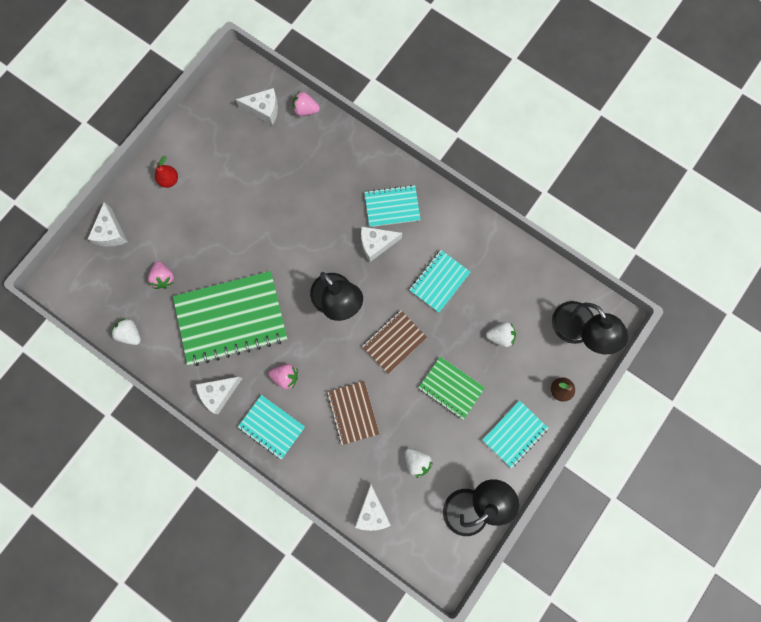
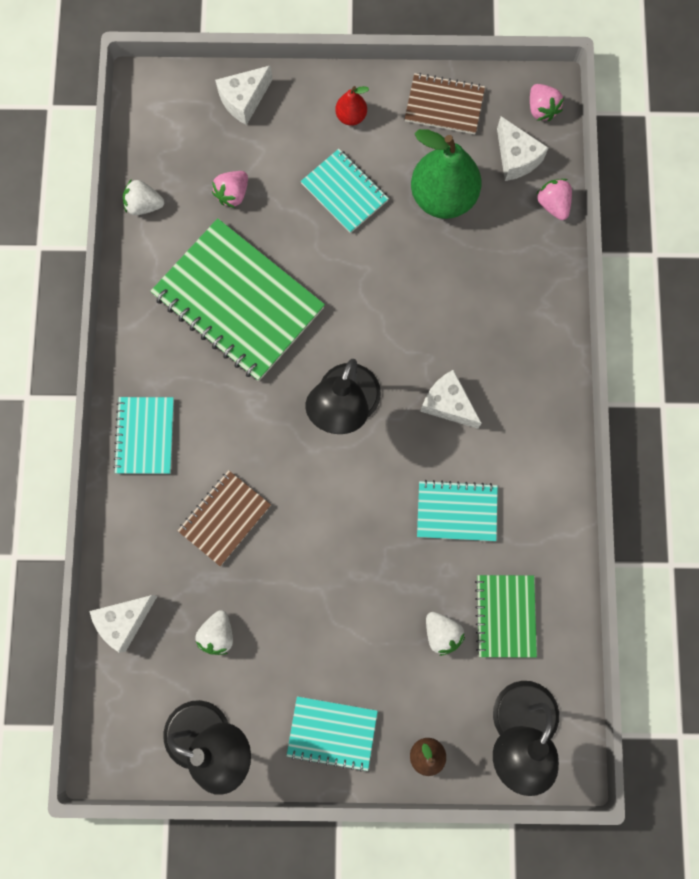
camera: 55 degrees right, 0 degrees up
(130, 334) = (144, 205): white strawberry -> white strawberry turned 90 degrees counterclockwise
(219, 393) = (144, 350): white cheese -> none
(256, 164) = (443, 197): none -> green pear
(285, 376) = (214, 410): pink strawberry -> pink strawberry (541, 109)
(392, 207) = (508, 390): turquoise notebook -> turquoise notebook (344, 192)
(394, 342) = (343, 508): brown notebook -> brown notebook (444, 105)
(451, 388) = (334, 615): green notebook -> green notebook (505, 616)

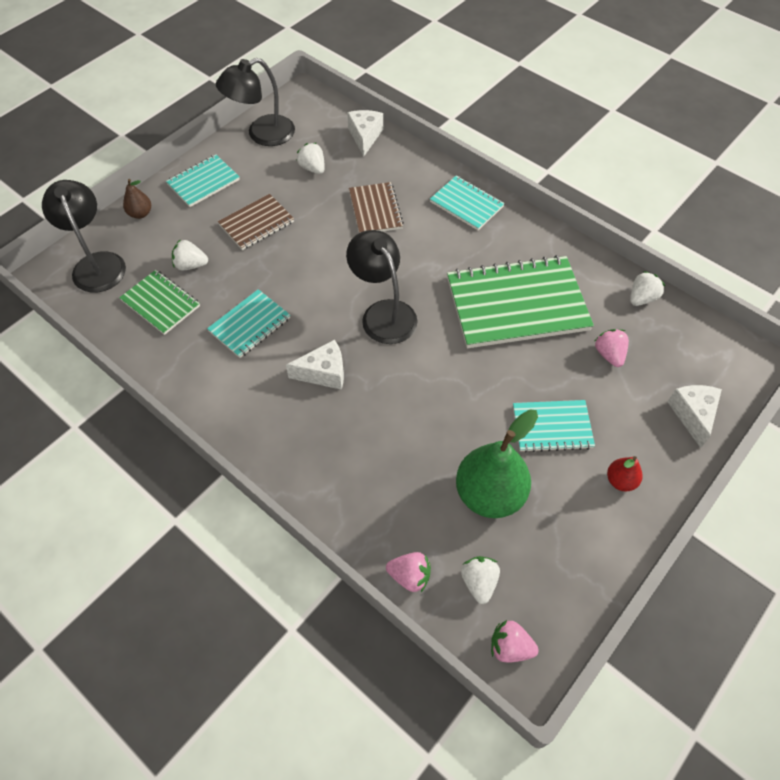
camera: 130 degrees right, 20 degrees down
(444, 105) = (578, 563): brown notebook -> brown notebook (256, 223)
(516, 158) = (479, 582): white cheese -> white strawberry

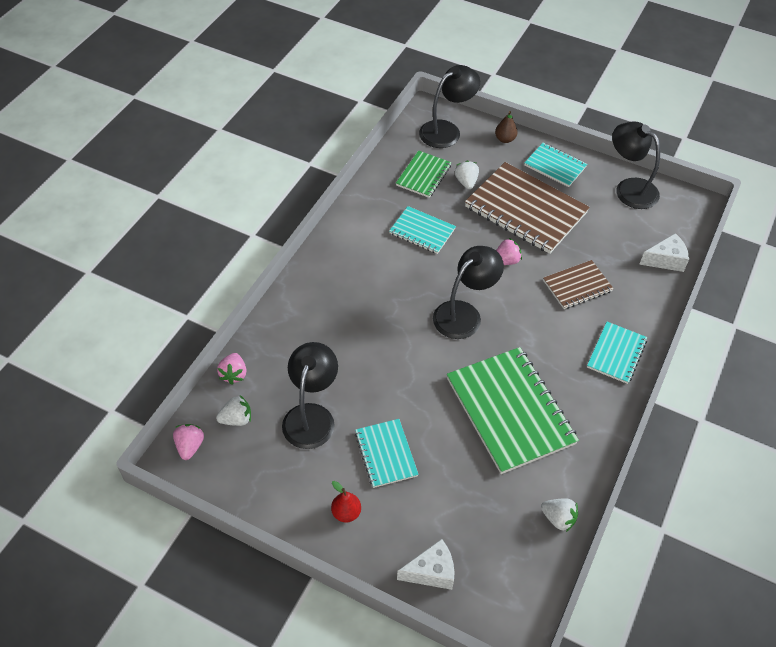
camera: 75 degrees right, 5 degrees down
(256, 223) = (525, 210): brown notebook -> brown notebook, size x1.89
(313, 168) = (606, 232): white strawberry -> none
(324, 373) = (392, 287): white cheese -> none
(489, 494) = (311, 416): green pear -> black lamp
(609, 354) = (478, 494): pink strawberry -> pink strawberry (506, 261)

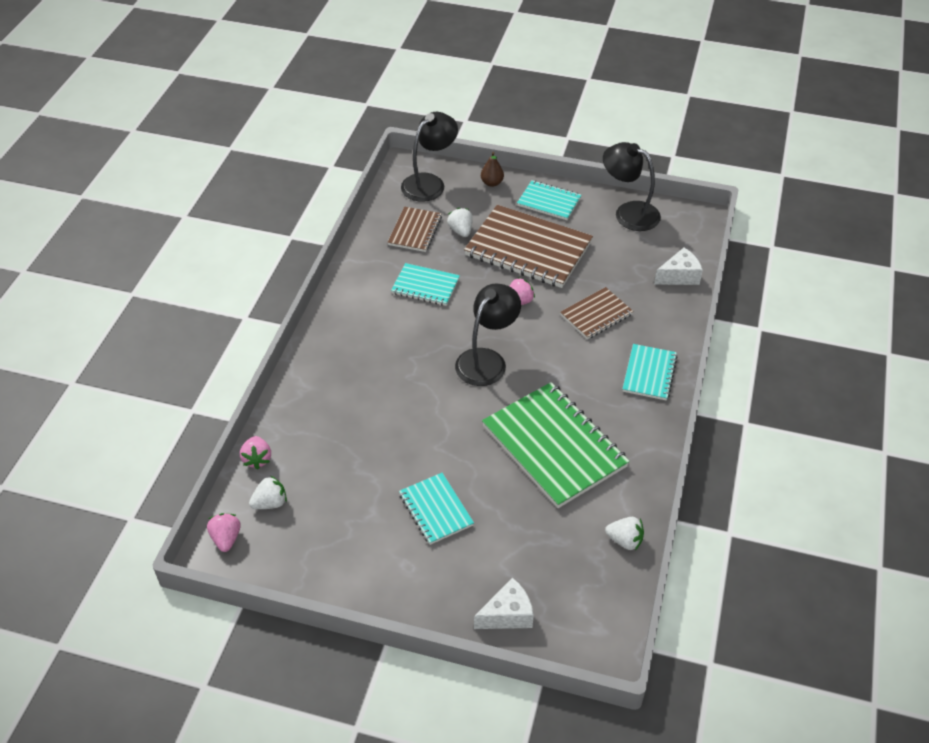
camera: 10 degrees left, 5 degrees down
(311, 416) = (349, 486): black lamp -> none
(346, 513) = (407, 574): red pear -> none
(423, 175) = (415, 231): green notebook -> brown notebook

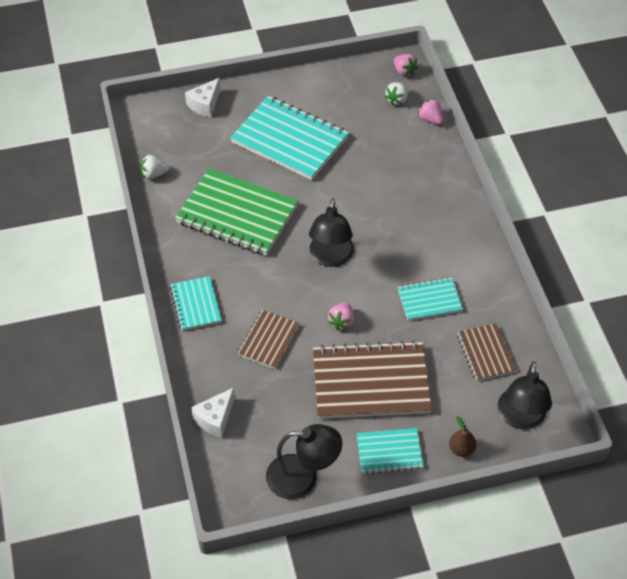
camera: 150 degrees right, 5 degrees up
(435, 510) = (289, 140): turquoise notebook -> turquoise notebook, size x1.89
(461, 231) = (445, 373): white strawberry -> none

